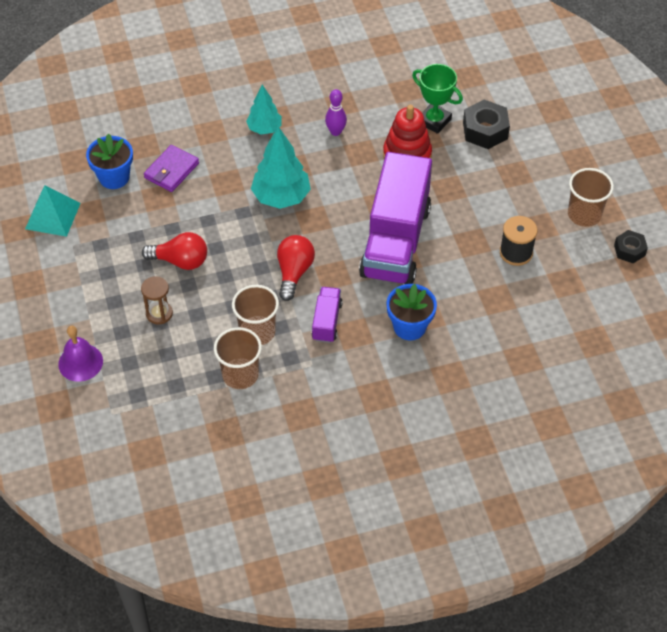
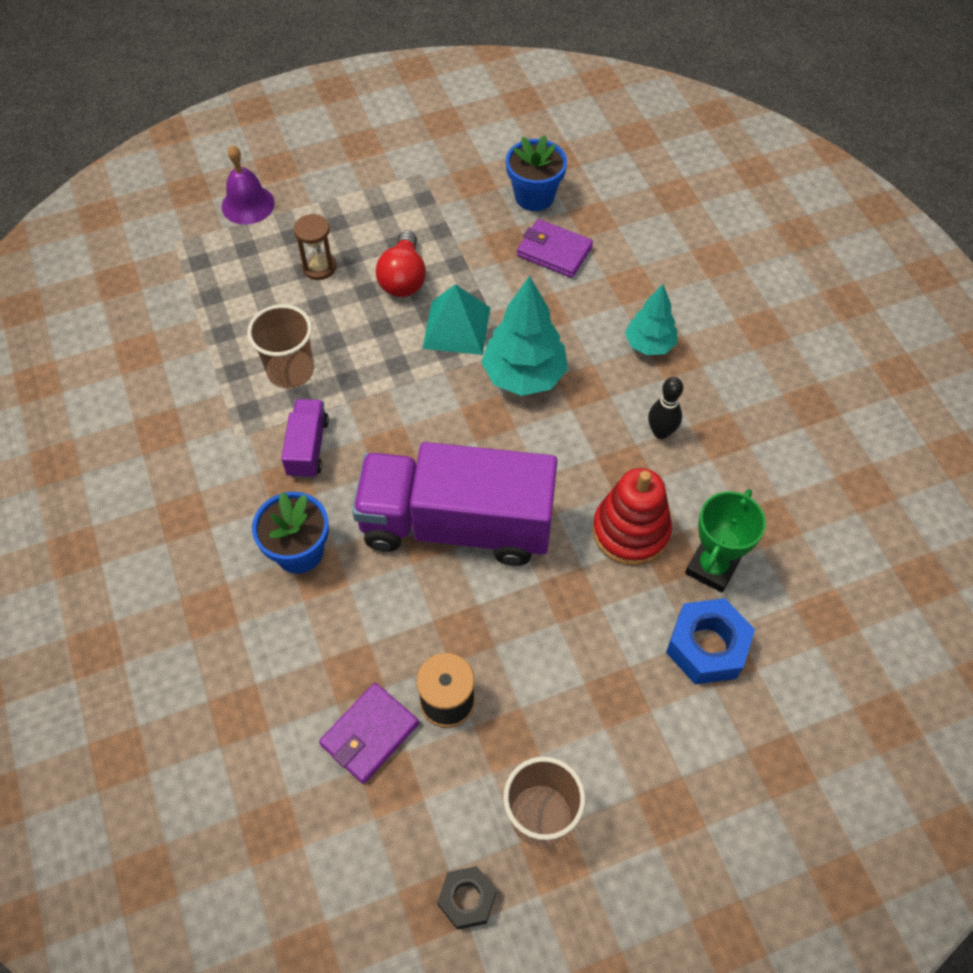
camera: 85 degrees right, 5 degrees up
(53, 216) = (465, 149): turquoise pyramid -> turquoise pyramid (456, 327)
(240, 375) = (223, 359): brown cup -> none
(294, 272) = (391, 402): red light bulb -> none
(327, 321) = (308, 447): purple truck -> purple truck turned 90 degrees counterclockwise
(335, 132) = (661, 432): purple bowling pin -> black bowling pin
(485, 130) = (706, 647): black nut -> blue nut
(536, 291) = (369, 734): none -> purple wallet

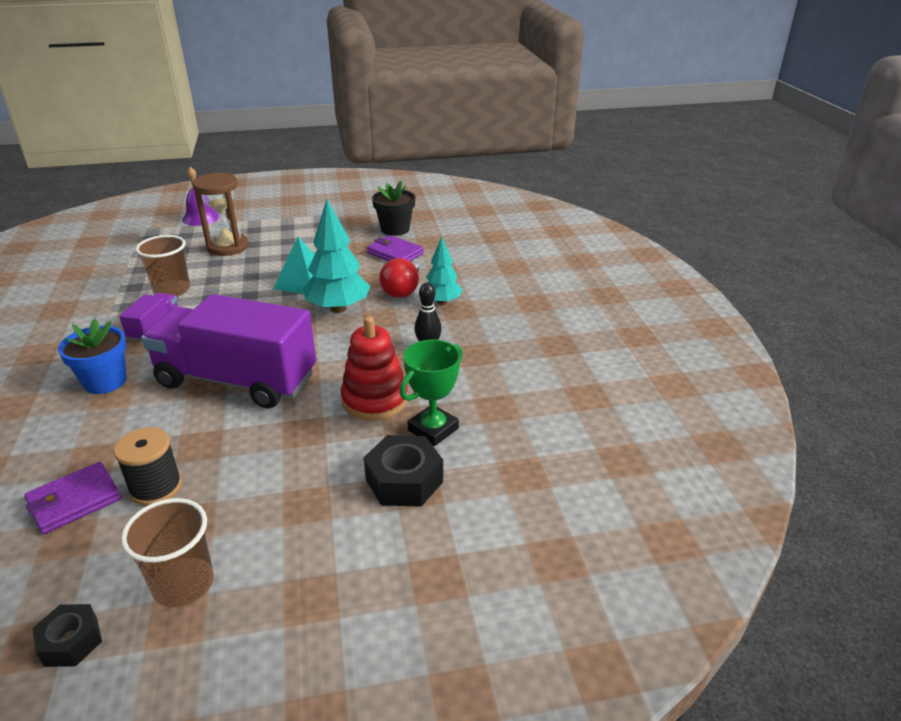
camera: 10 degrees right, 25 degrees down
(319, 267) = (227, 247): brown hourglass -> brown hourglass, size x1.69
(403, 278) = (281, 256): red light bulb -> red light bulb (402, 290)
(534, 196) = (395, 229): blue flower pot -> black flower pot
(706, 647) = (404, 480): blue nut -> black nut

